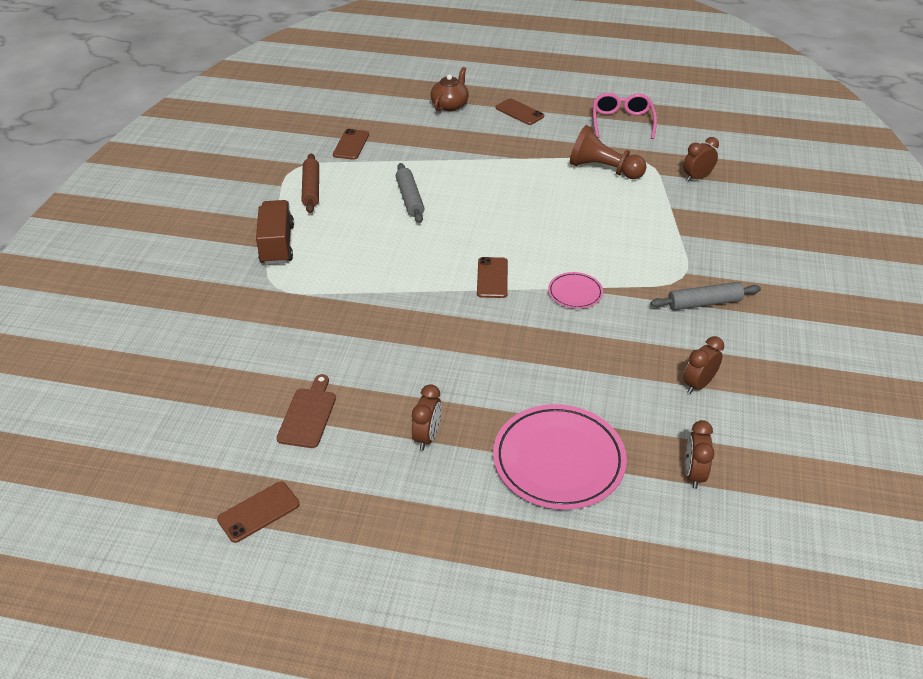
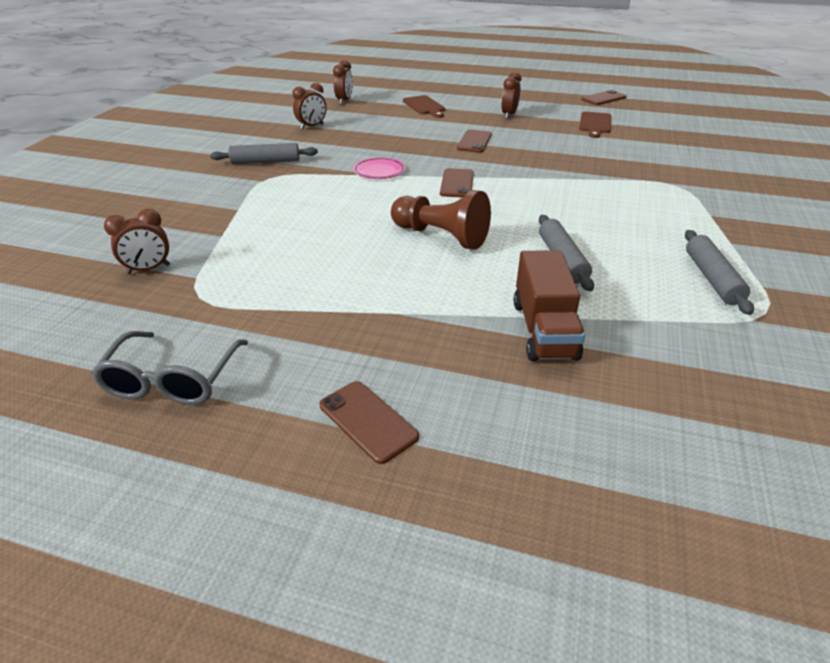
camera: 175 degrees left, 5 degrees down
(277, 244) = (704, 217): brown truck -> brown truck (544, 330)
(311, 189) = (712, 278): brown rolling pin -> grey rolling pin
(351, 145) = (697, 354): brown phone -> brown phone (474, 141)
(450, 105) = (523, 455): brown teapot -> none
(558, 460) = (424, 106): pink plate -> brown cutting board
(603, 169) = (273, 287): brown pawn -> brown pawn (441, 236)
(622, 122) = (172, 380): pink glasses -> grey glasses

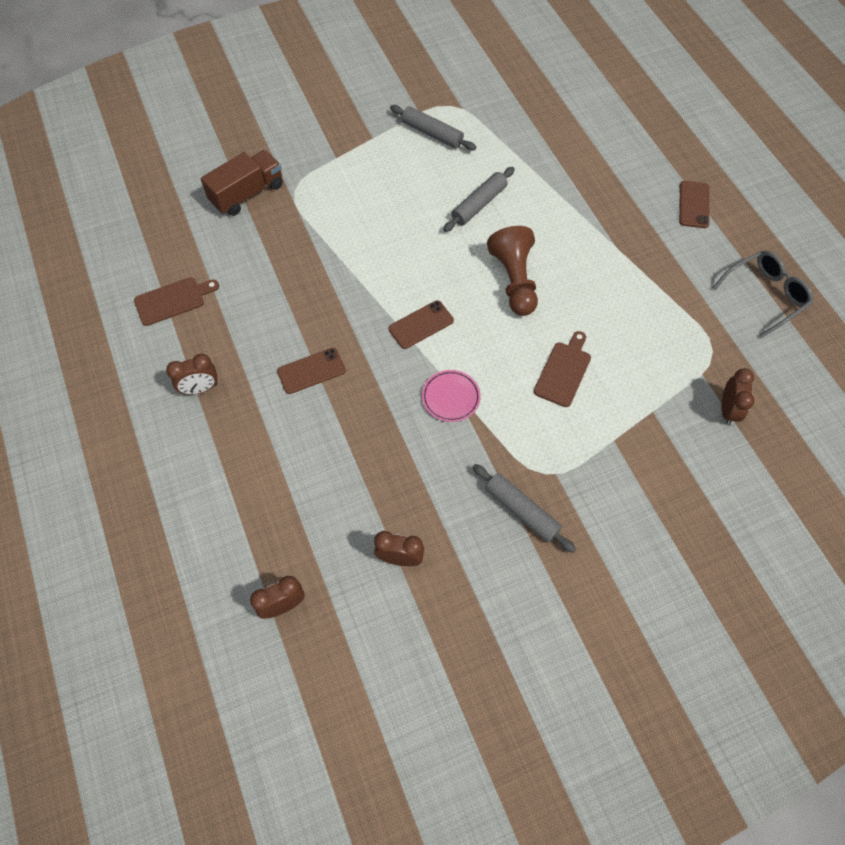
camera: 130 degrees left, 25 degrees up
(148, 269) = (727, 410): brown clock -> brown clock turned 75 degrees clockwise
(424, 106) = (233, 493): brown cutting board -> brown cutting board (563, 371)
(544, 330) = (560, 179): brown truck -> brown truck (247, 194)
(603, 98) = (65, 331): brown phone -> none
(712, 278) = (432, 133): grey rolling pin -> grey rolling pin turned 75 degrees clockwise

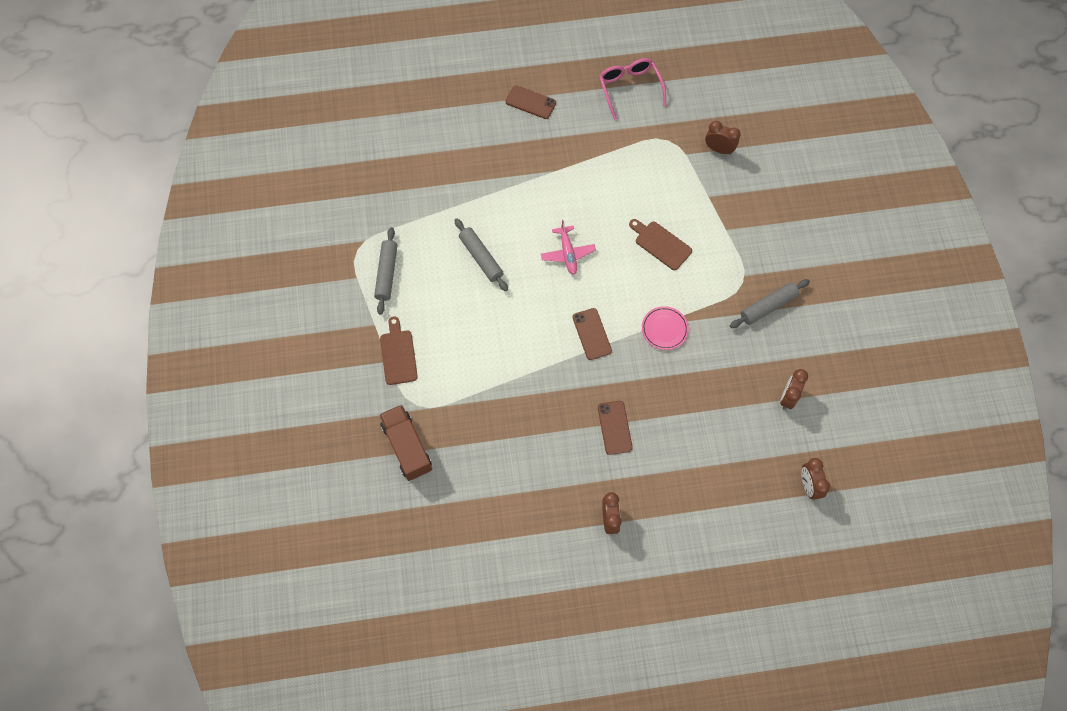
camera: 75 degrees left, 5 degrees up
(173, 300) = (511, 530): brown cutting board -> brown cutting board (398, 354)
(432, 133) = (387, 273): grey rolling pin -> grey rolling pin turned 45 degrees counterclockwise
(514, 280) = (567, 253): brown pawn -> pink plane
(764, 296) = (630, 89): grey glasses -> pink glasses

